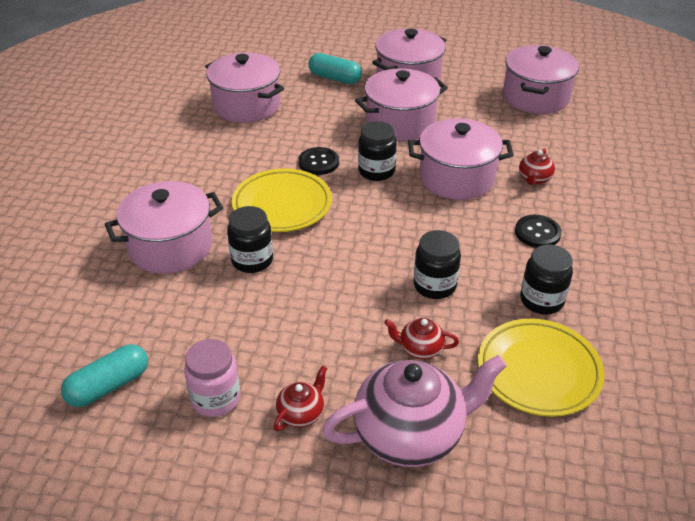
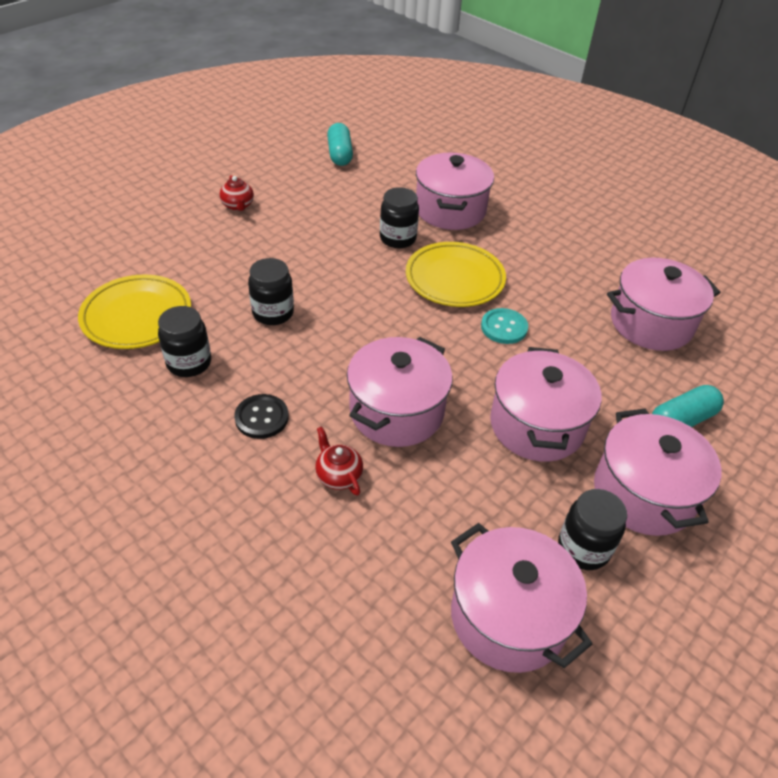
camera: 120 degrees right, 5 degrees up
(216, 398) = (287, 183): pink jar -> none
(318, 162) = (504, 327): black button -> turquoise button
(376, 171) = (457, 359): black jar -> black jar (583, 548)
(410, 434) = (171, 236): pink teapot -> none
(420, 349) = (225, 273): red teapot -> none

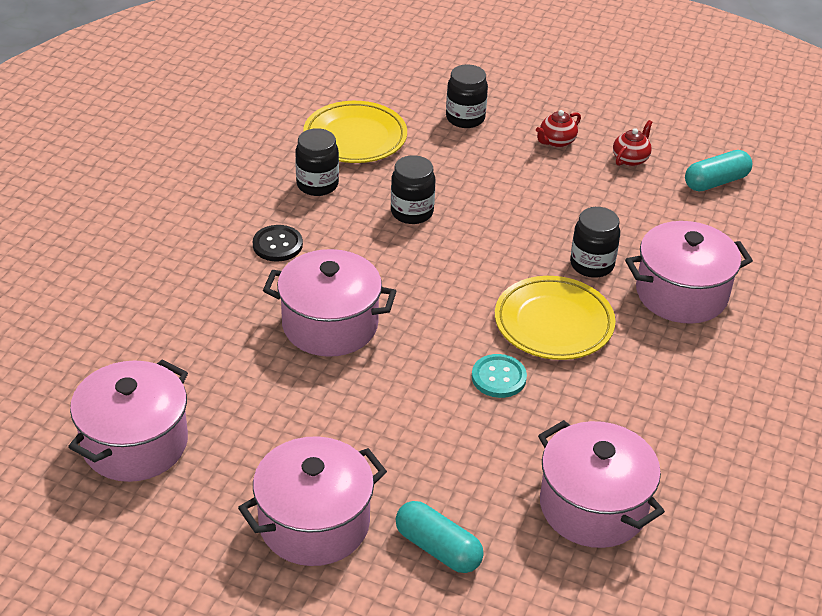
camera: 70 degrees right, 5 degrees down
(338, 476) = (236, 307): red teapot -> red teapot (630, 159)
(536, 425) = (365, 427): pink pot -> none
(583, 548) = (226, 484): black jar -> black jar (465, 118)

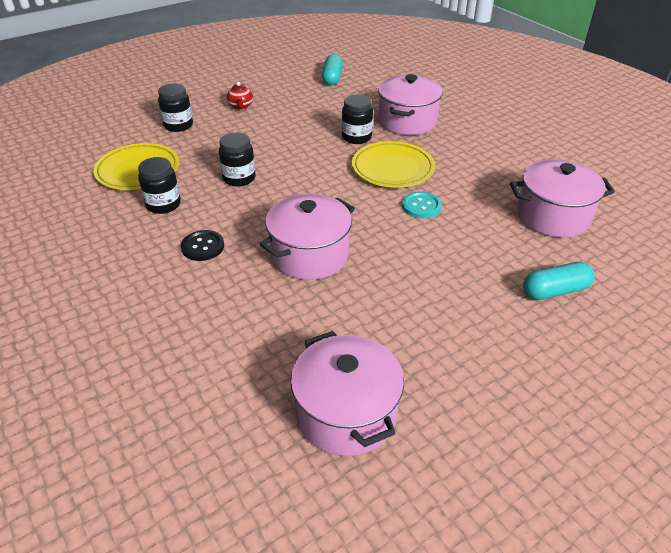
camera: 55 degrees left, 0 degrees up
(314, 523) = (500, 340): pink pot -> none
(630, 159) = (284, 92): red teapot -> none

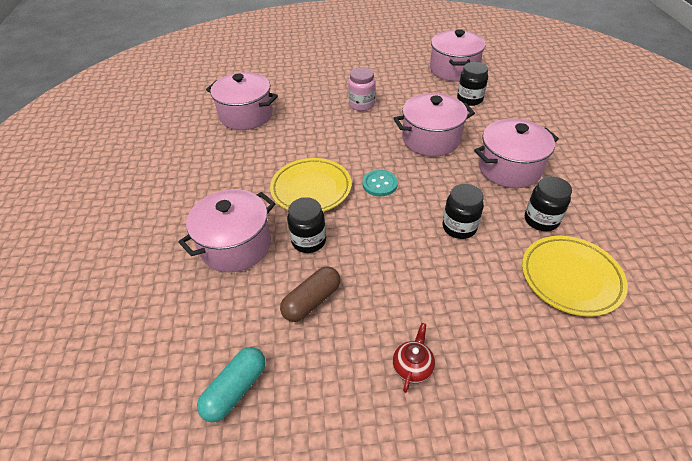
camera: 150 degrees left, 5 degrees up
(178, 125) = (515, 354): black jar -> black jar (469, 99)
(203, 247) = (509, 168): black button -> pink pot
(323, 113) = (312, 301): none -> brown capsule
(421, 206) = (323, 149): turquoise button -> turquoise button (379, 184)
(435, 278) = (361, 105): none -> pink jar
(555, 291) = (304, 82): turquoise capsule -> none

